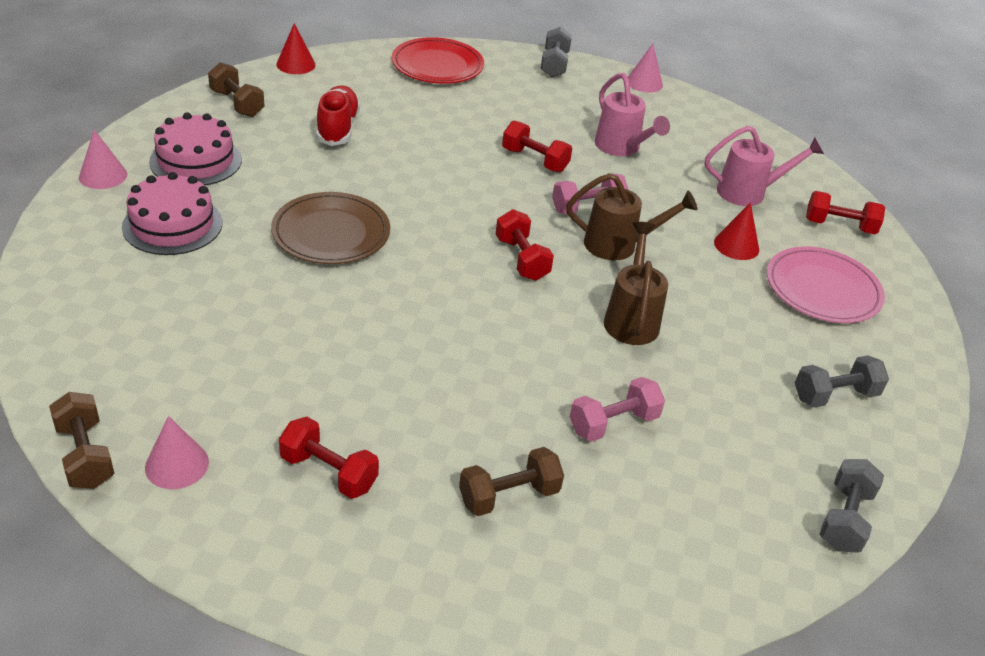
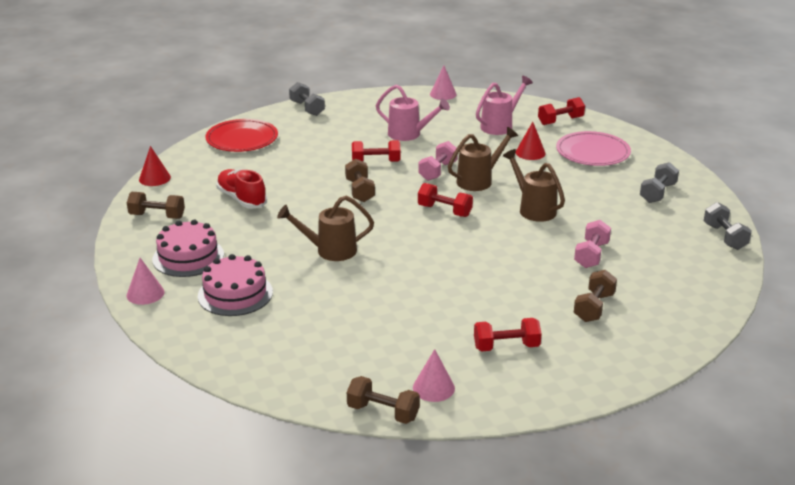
camera: 35 degrees left, 10 degrees down
(331, 233) = (330, 250): brown plate -> brown watering can
(466, 184) = (360, 191): none -> brown dumbbell
(644, 83) = (369, 96): pink cone -> pink cone (443, 94)

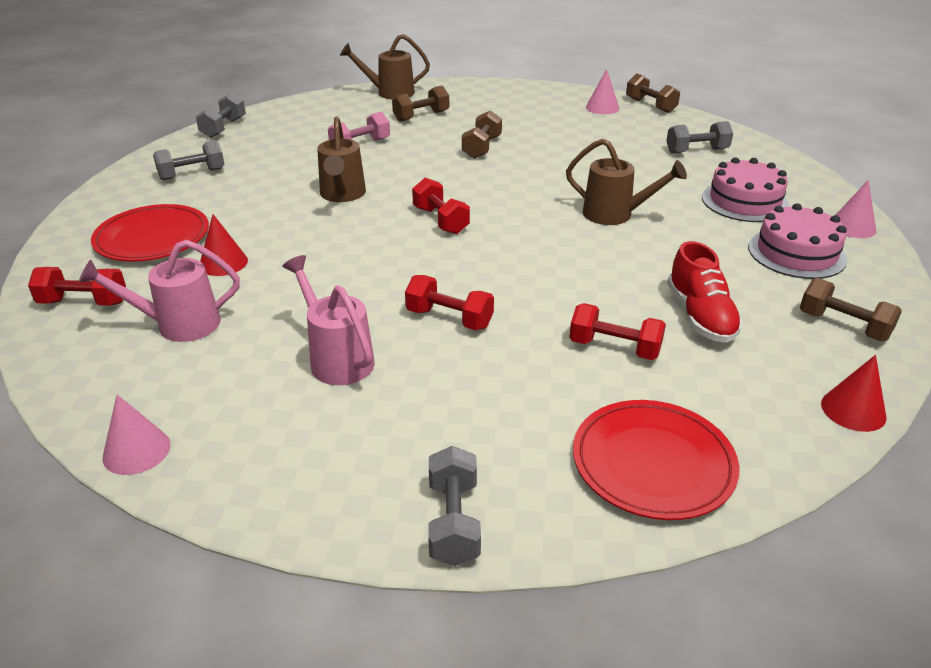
camera: 150 degrees left, 5 degrees up
(297, 345) = (696, 151): none -> grey dumbbell
(360, 191) = (518, 277): brown dumbbell -> brown dumbbell (482, 148)
(438, 171) = (381, 274): pink dumbbell -> none
(479, 180) = (349, 244): brown watering can -> brown watering can (390, 93)
(506, 346) = (522, 113): red dumbbell -> red dumbbell (614, 348)
(592, 152) = (152, 238): pink plate -> red plate

